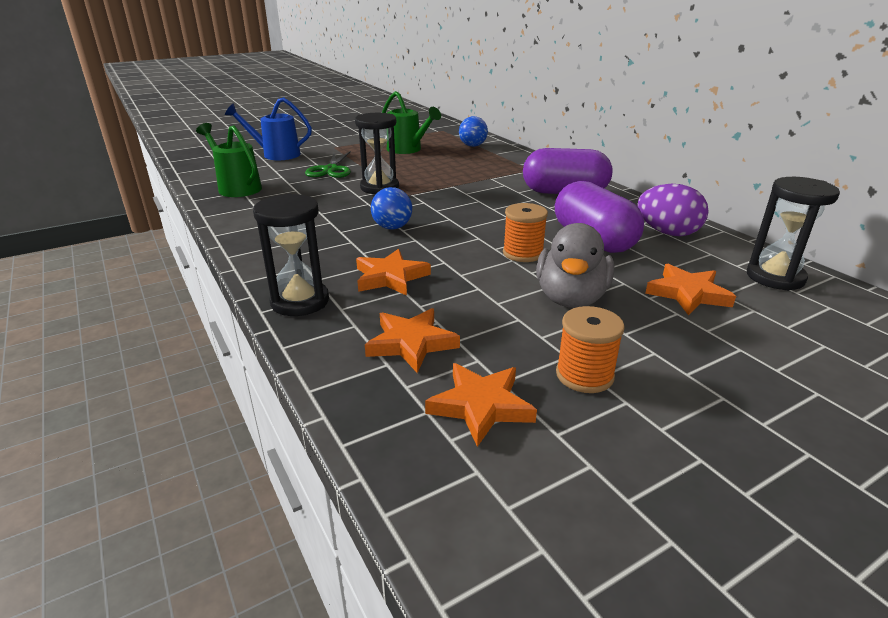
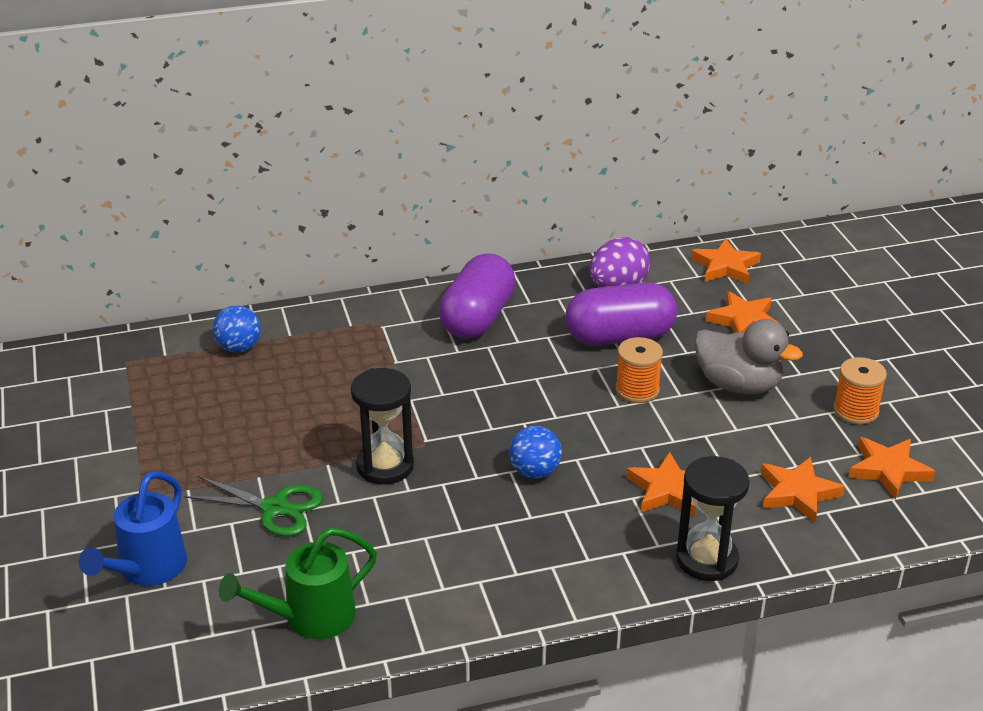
camera: 75 degrees left, 5 degrees up
(408, 150) = (218, 415): green watering can -> none
(775, 277) = (725, 266): black hourglass -> orange star

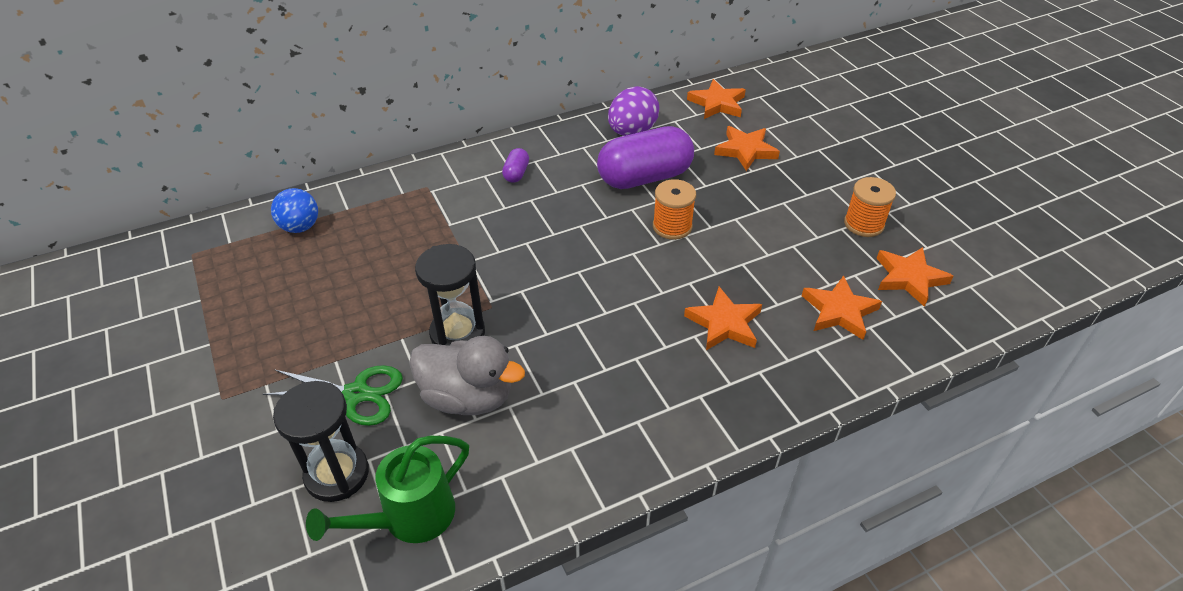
camera: 10 degrees left, 10 degrees up
(146, 570) = (231, 486): blue watering can -> none
(477, 318) = (516, 173): purple capsule -> purple capsule, size x0.43
(535, 472) = (599, 321): blue ball -> none
(706, 559) = (778, 392): black hourglass -> black hourglass (337, 474)
(738, 385) = (758, 211): grey duck -> grey duck (468, 397)

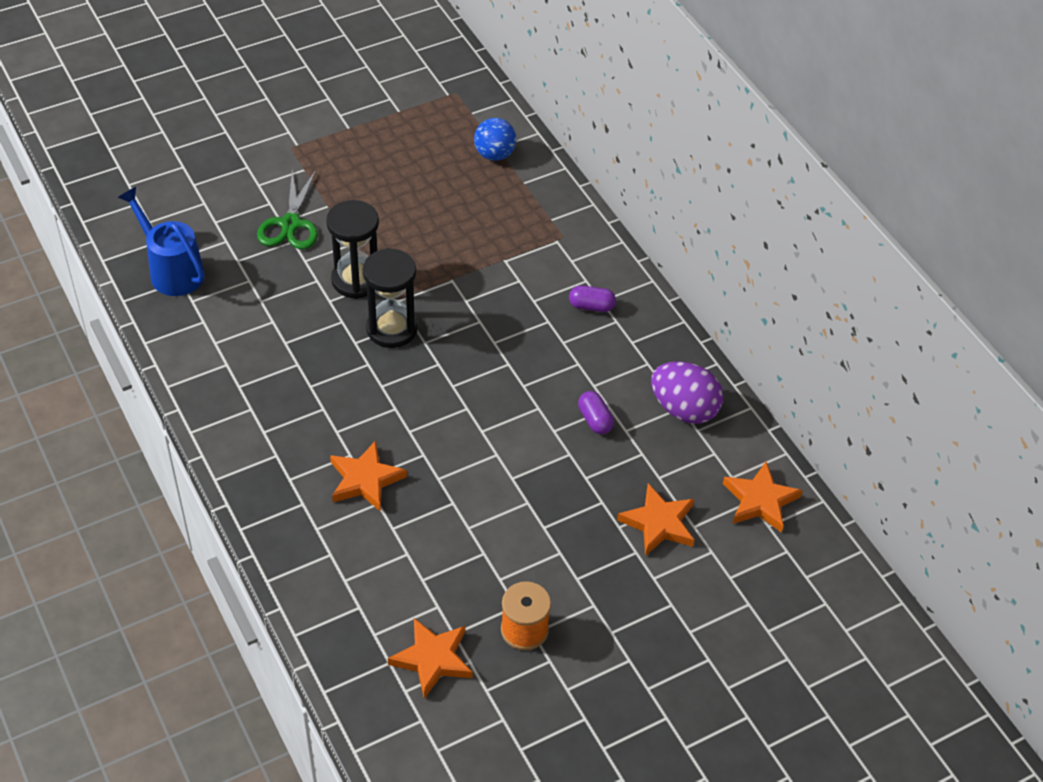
camera: 85 degrees right, 5 degrees up
(337, 474) = (214, 225): black hourglass -> black hourglass (392, 329)
(408, 518) = (171, 270): green watering can -> blue watering can
(468, 397) = (283, 293): grey duck -> none
(644, 177) = (595, 420): purple capsule -> purple capsule, size x0.43
(672, 226) = (510, 443): orange spool -> none
(839, 311) = (381, 582): orange star -> none

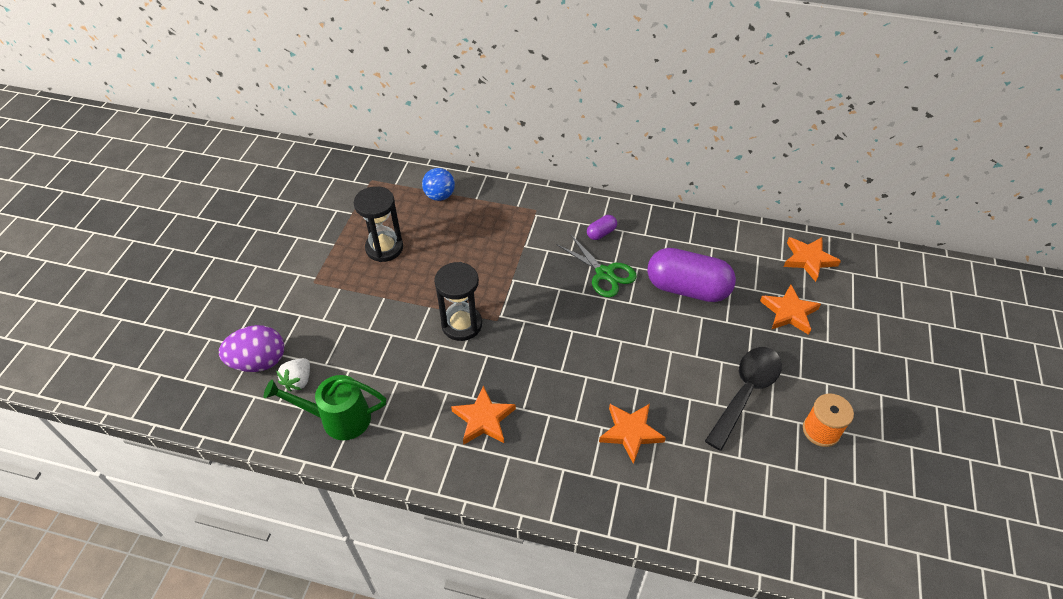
camera: 45 degrees left, 0 degrees up
(171, 270) = (338, 419): blue watering can -> green watering can
(181, 217) = (298, 381): none -> white strawberry
(290, 224) = (376, 326): green scissors -> green scissors (604, 273)
(392, 329) = (520, 334): black hourglass -> black hourglass (384, 248)
(432, 659) = (809, 496): orange star -> orange star (483, 419)
(507, 543) = (745, 392): none -> black spoon
(595, 420) = (687, 288): purple capsule -> purple capsule, size x2.34
(684, 409) = (715, 246): purple egg -> purple egg (259, 362)

